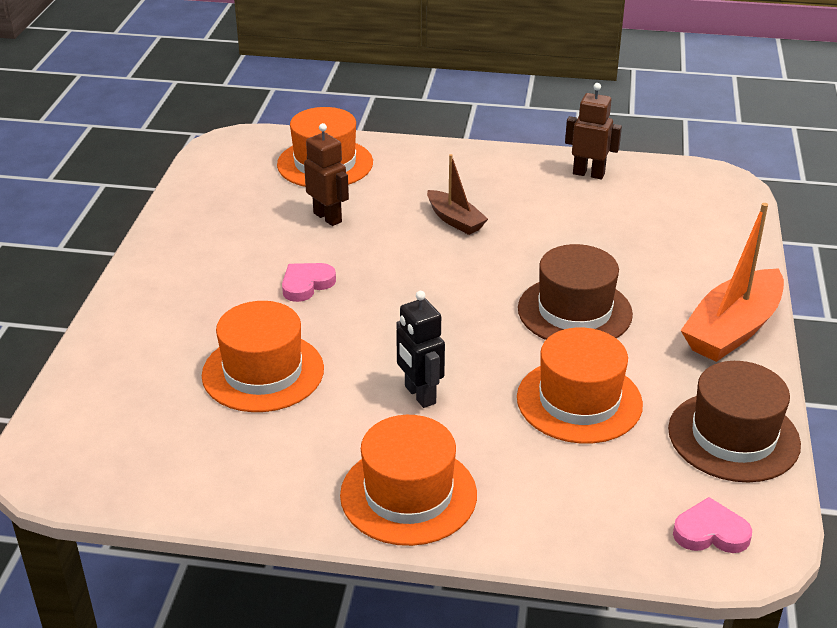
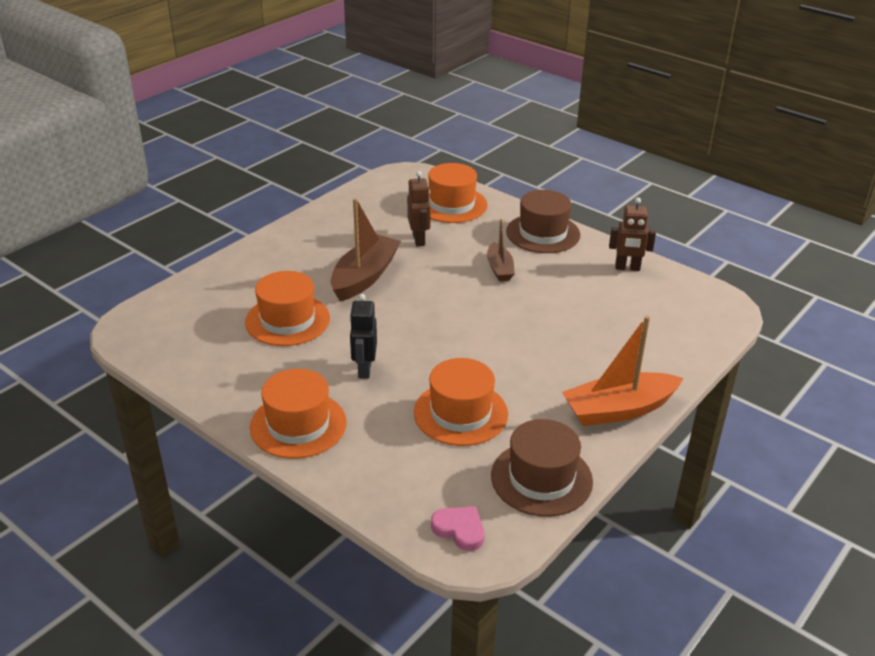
camera: 30 degrees right, 0 degrees up
(306, 284) = (364, 277): pink heart -> brown boat
(574, 311) = (518, 356): brown hat -> brown hat (543, 233)
(588, 174) = (627, 268): brown robot -> brown robot turned 135 degrees clockwise

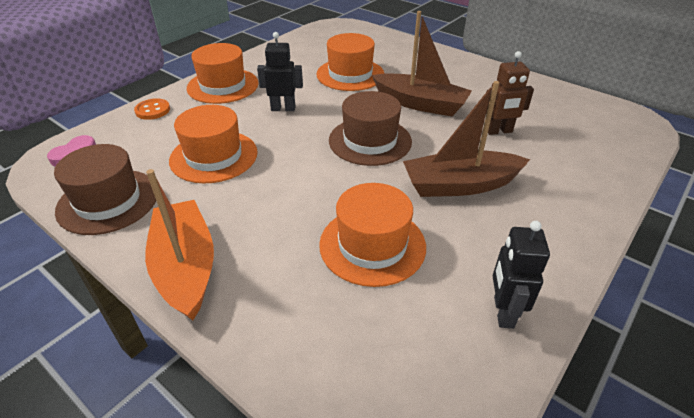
camera: 90 degrees right, 5 degrees up
(357, 481) = (152, 110): none -> orange button
(451, 205) = (588, 152): orange hat -> orange hat (372, 245)
(499, 268) = (460, 185): brown boat -> brown boat, size x1.73
(543, 233) = (560, 225): brown hat -> brown hat (370, 141)
(627, 268) = (503, 312): brown robot -> black robot

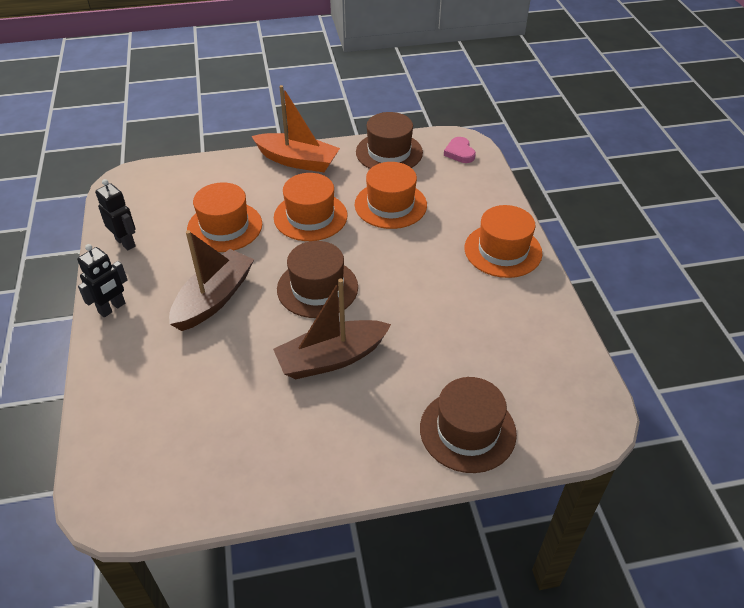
camera: 130 degrees right, 5 degrees up
(152, 110) = (493, 199): orange button -> none
(283, 108) = (421, 267): black robot -> black robot (112, 308)
(350, 74) = (441, 347): orange hat -> orange hat (310, 216)
(396, 49) = (467, 430): none -> brown hat
(499, 131) = (232, 377): brown robot -> none

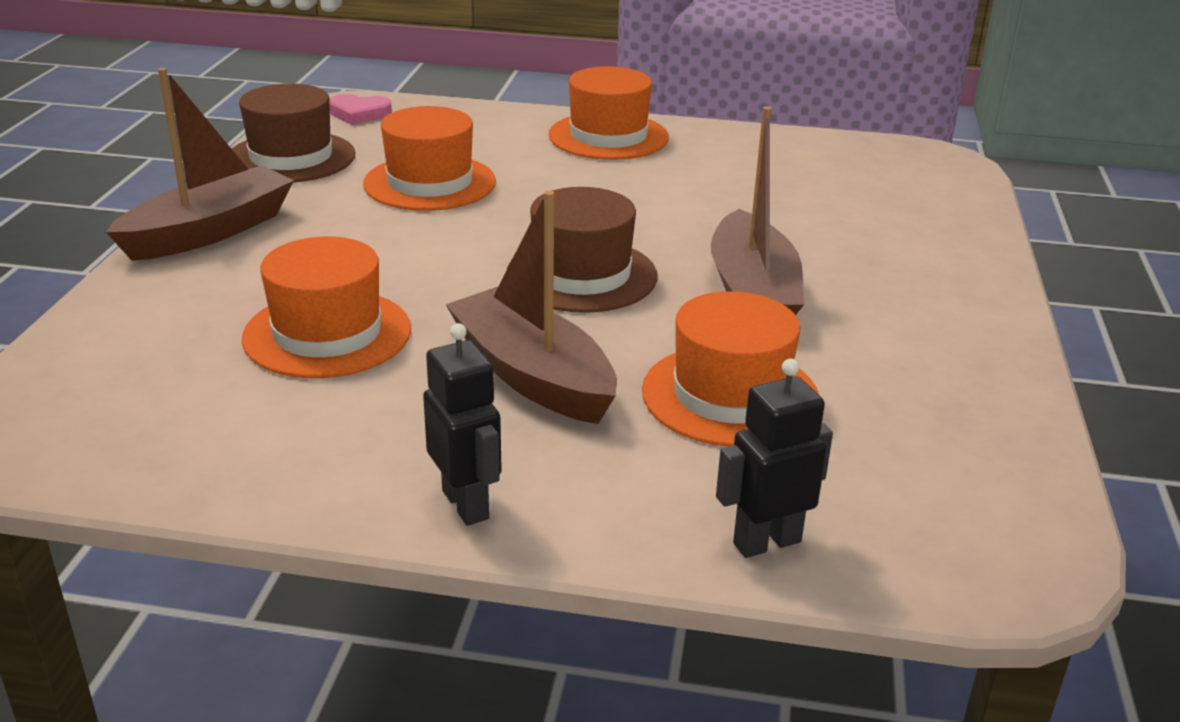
camera: 70 degrees left, 15 degrees down
(125, 242) = (251, 461): black robot -> black robot (766, 542)
(297, 161) = (209, 232): orange boat -> brown boat
(310, 216) = (388, 249): orange hat -> orange hat (730, 395)
(467, 430) = (931, 228): brown hat -> none

